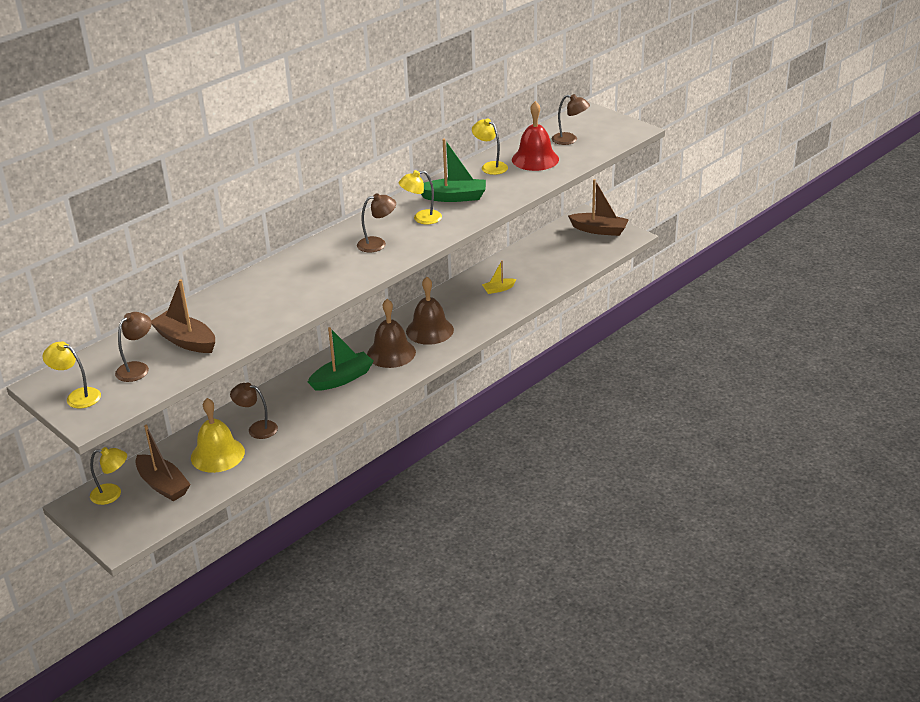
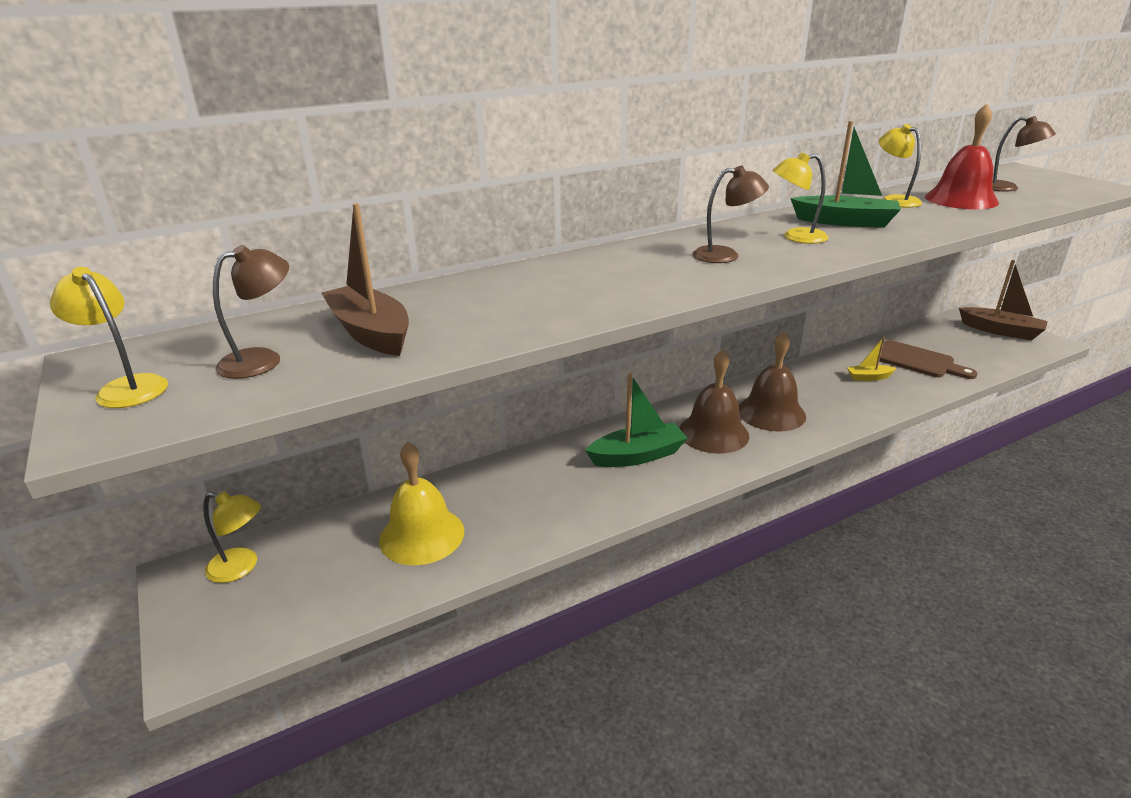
camera: 15 degrees right, 5 degrees down
(163, 485) = (320, 569): brown boat -> none
(257, 428) = (494, 506): brown lamp -> none
(534, 269) = (917, 361): none -> brown cutting board

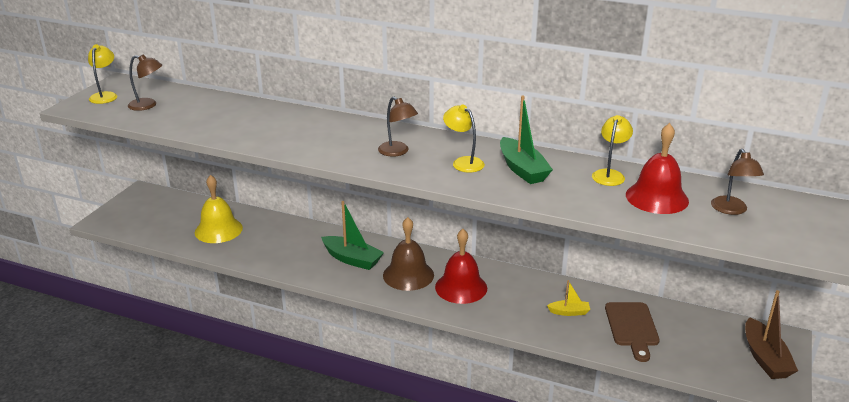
camera: 50 degrees right, 0 degrees up
(241, 567) = (157, 201): yellow lamp -> none
(370, 333) = (193, 112): brown boat -> none
(771, 413) = (461, 287): brown bell -> red bell
(869, 377) = (569, 312): yellow boat -> yellow boat turned 135 degrees clockwise

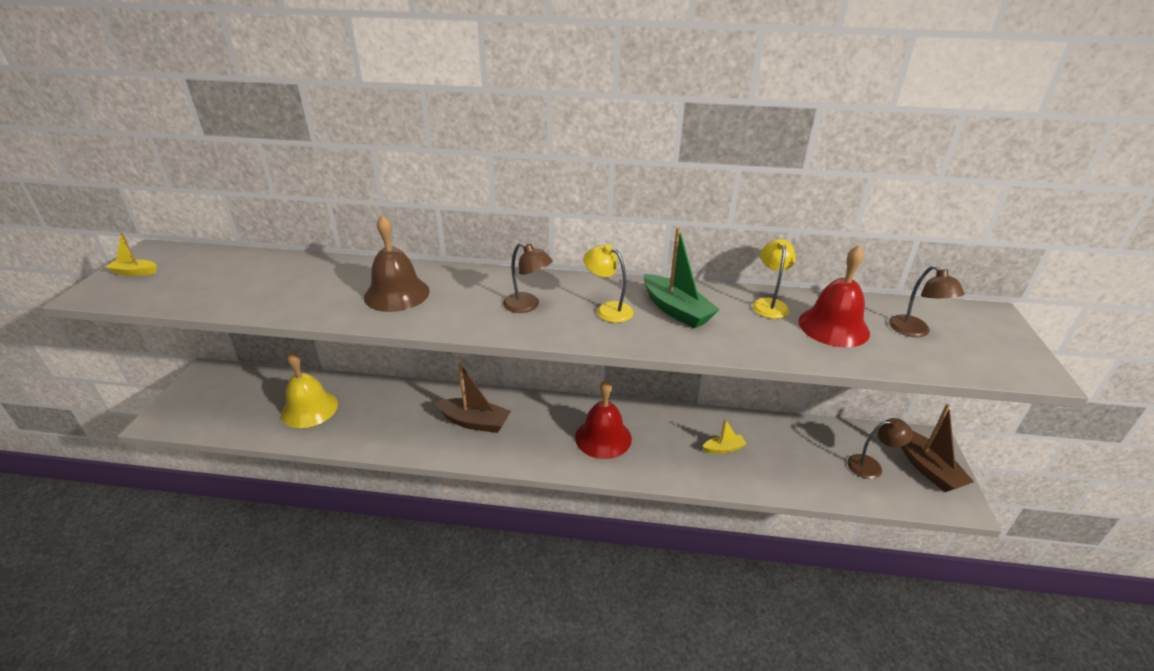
camera: 15 degrees left, 5 degrees up
(105, 96) = (134, 272): yellow lamp -> yellow boat
(148, 105) = (195, 279): brown lamp -> brown lamp (871, 466)
(352, 259) = (475, 422): green boat -> brown boat
(408, 275) = (542, 432): brown bell -> brown bell (397, 294)
(632, 327) = (791, 456): brown cutting board -> none

